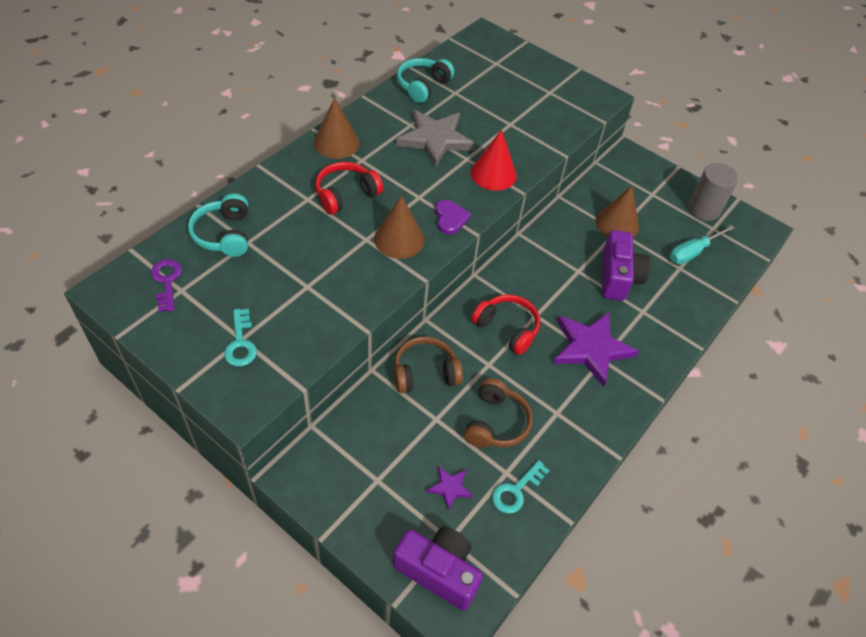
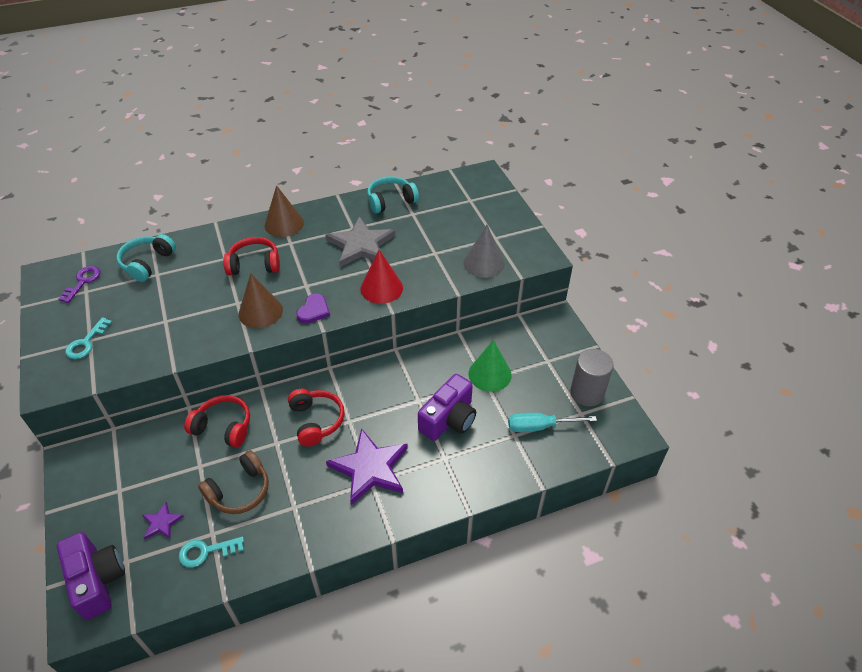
camera: 35 degrees right, 5 degrees down
(425, 372) = (223, 427): brown headphones -> red headphones
(561, 119) = (484, 263): none -> grey cone
(617, 224) = (490, 374): brown cone -> green cone

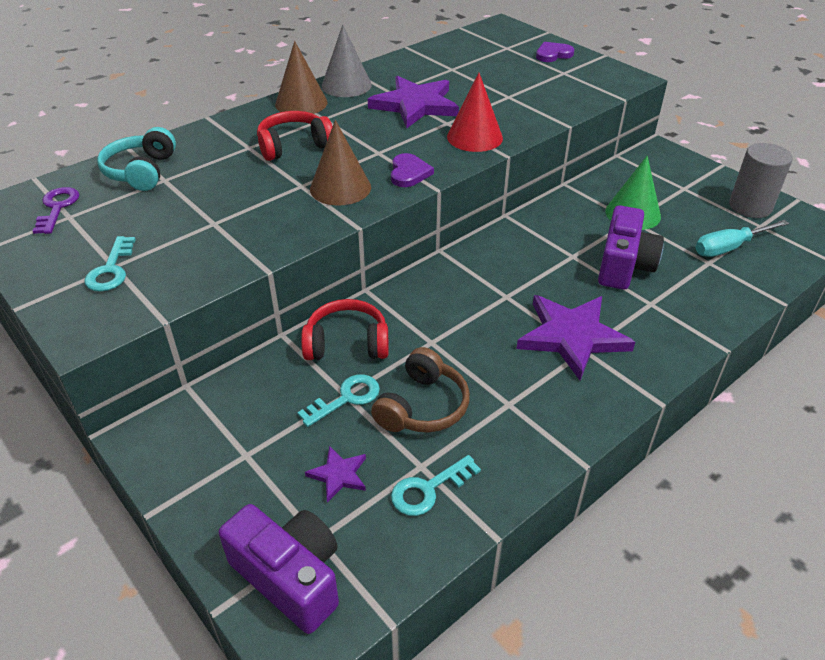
camera: 20 degrees left, 5 degrees down
(198, 469) = (346, 398): none -> turquoise key
(316, 421) = (465, 306): red headphones -> none
(361, 245) = (415, 105): grey star -> purple star
(391, 201) = (416, 62): turquoise headphones -> none
(484, 263) = (572, 95): grey cone -> grey cone (346, 85)
(501, 216) = (553, 54): none -> purple heart

